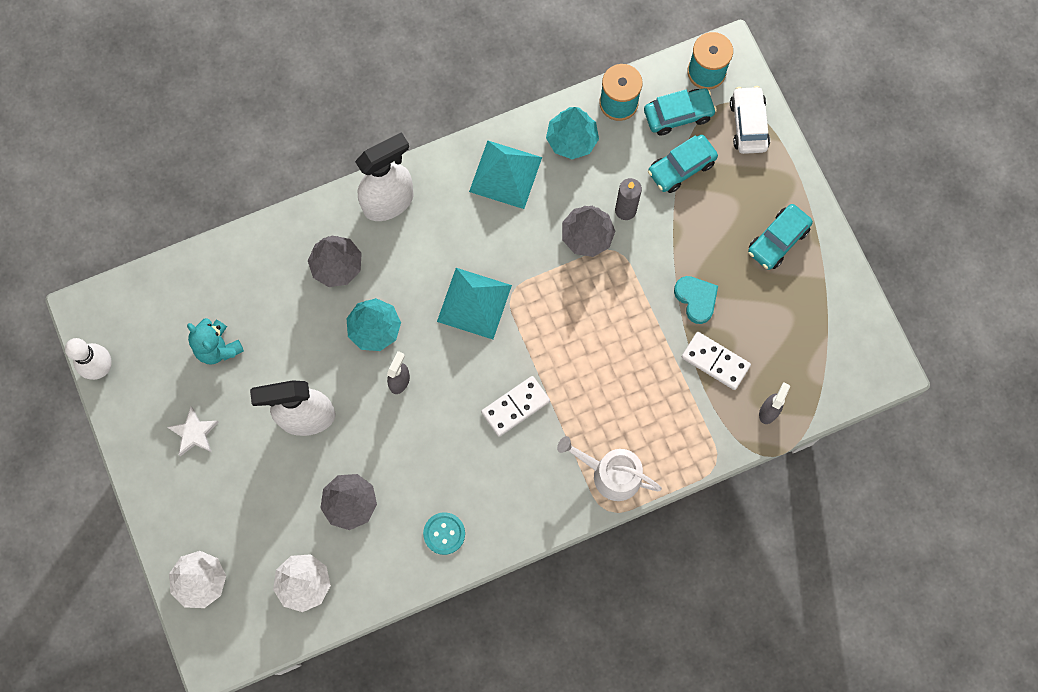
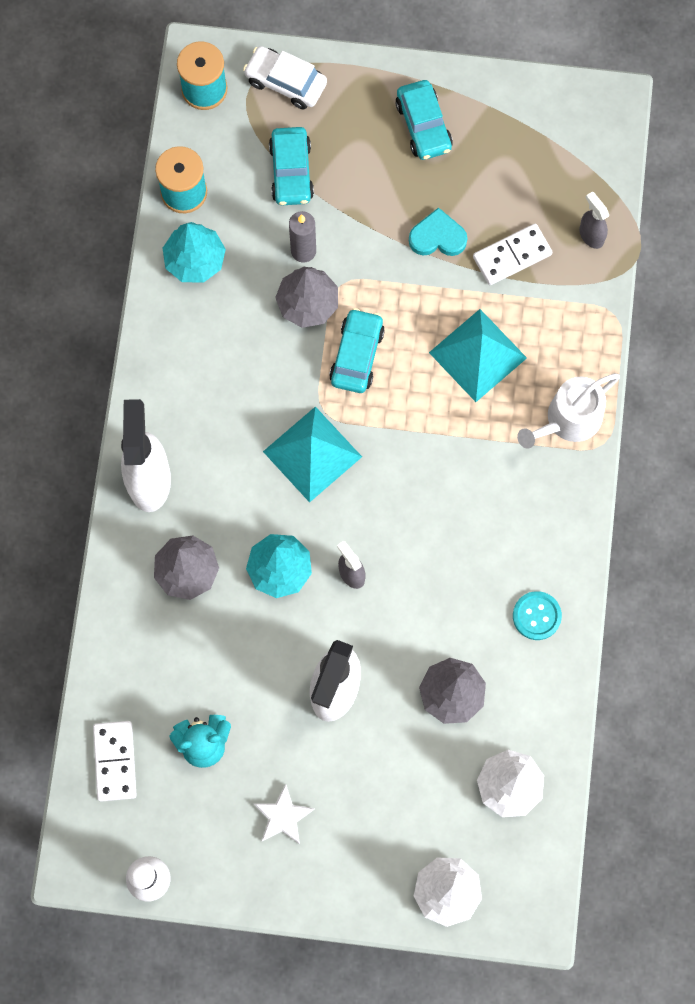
camera: 60 degrees left, 0 degrees up
(505, 174) = (191, 346): turquoise pyramid -> turquoise pyramid (477, 355)
(515, 407) = (446, 473): white domino -> white domino (115, 761)
(678, 115) = (233, 142): turquoise car -> turquoise car (356, 355)

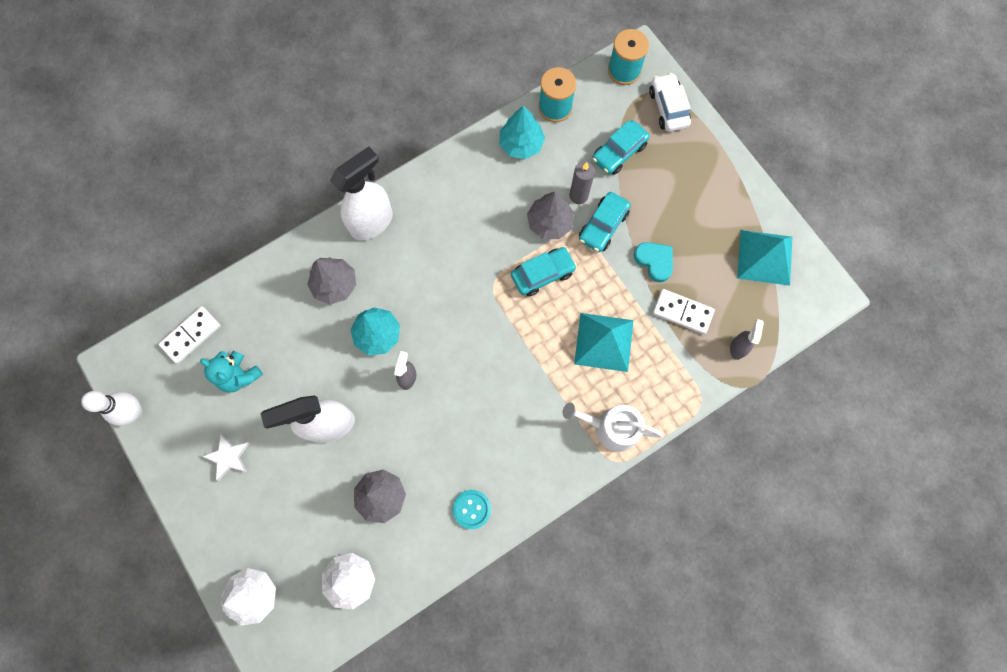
camera: 50 degrees right, 0 degrees up
(312, 454) = (462, 297): turquoise pyramid -> turquoise pyramid (765, 257)
(423, 126) = (714, 200): turquoise car -> turquoise car (603, 226)

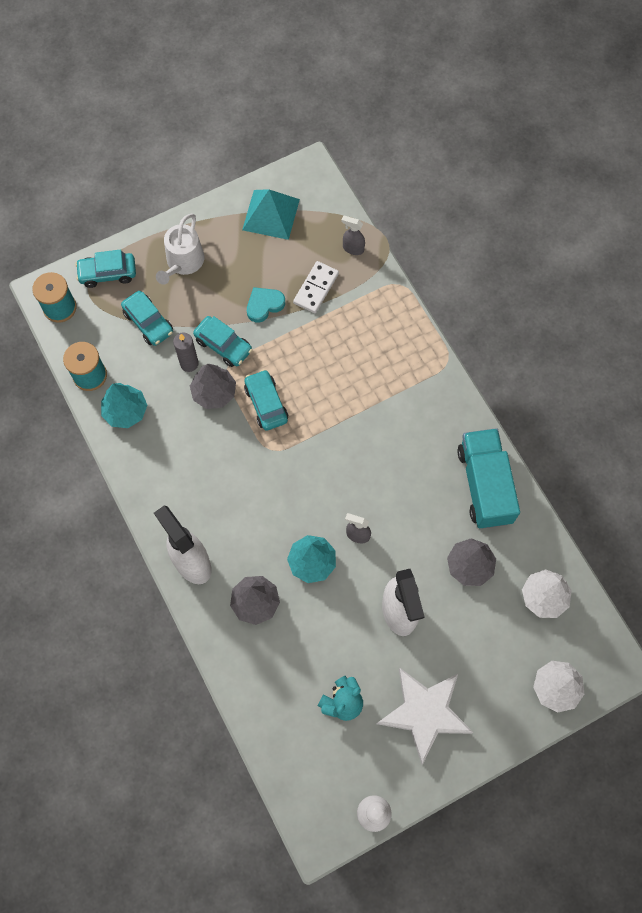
camera: 85 degrees left, 5 degrees down
(191, 335) = (295, 753): white domino -> none
(228, 457) = (424, 713): white star -> white star, size x2.04
(471, 509) = (484, 485): turquoise button -> turquoise truck
(603, 342) = (337, 357): turquoise pyramid -> none
(611, 428) = (418, 360): white watering can -> white watering can (183, 262)
(668, 108) = (108, 273): white car -> turquoise car

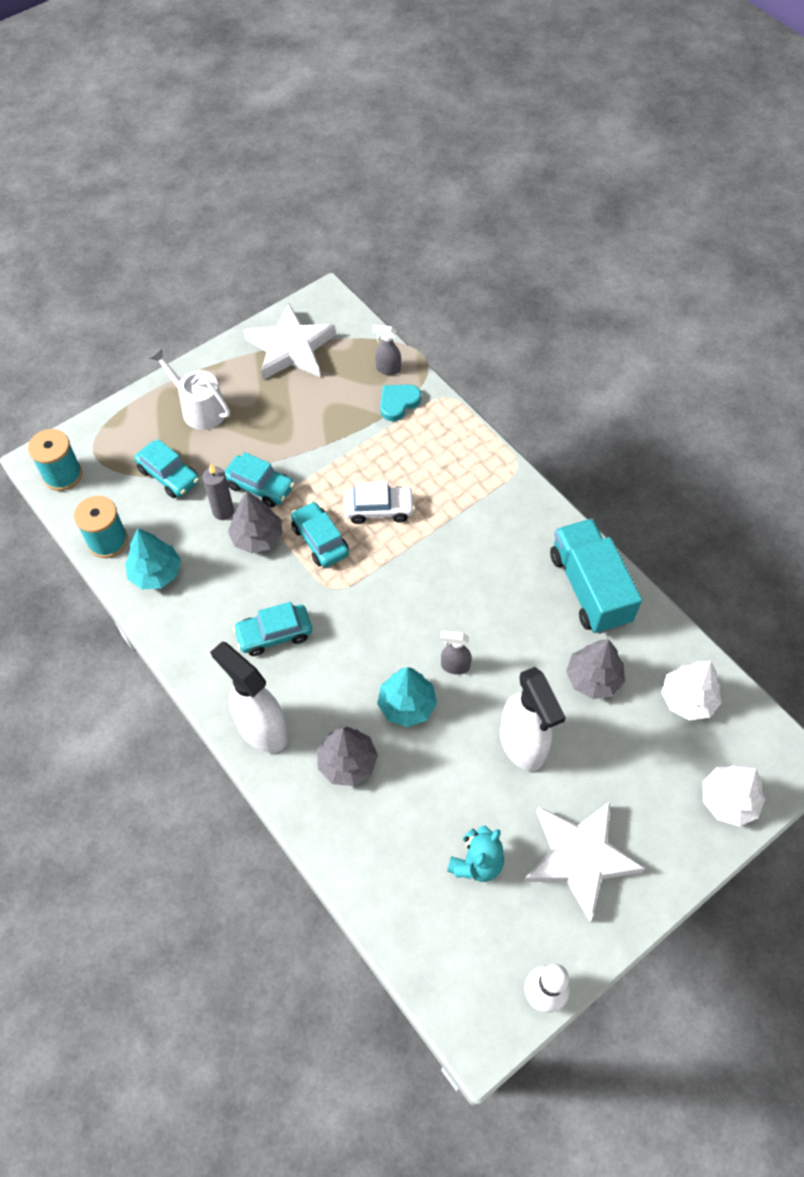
camera: 10 degrees left, 10 degrees down
(108, 273) = (114, 432): turquoise car -> turquoise car (274, 634)
(183, 262) = (199, 409): white watering can -> white watering can turned 120 degrees clockwise
(264, 305) = (299, 439): turquoise heart -> turquoise heart (398, 403)
(271, 214) = (290, 348): turquoise pyramid -> white star
(316, 288) = (354, 414): white domino -> none
(320, 383) = (379, 509): none -> white car

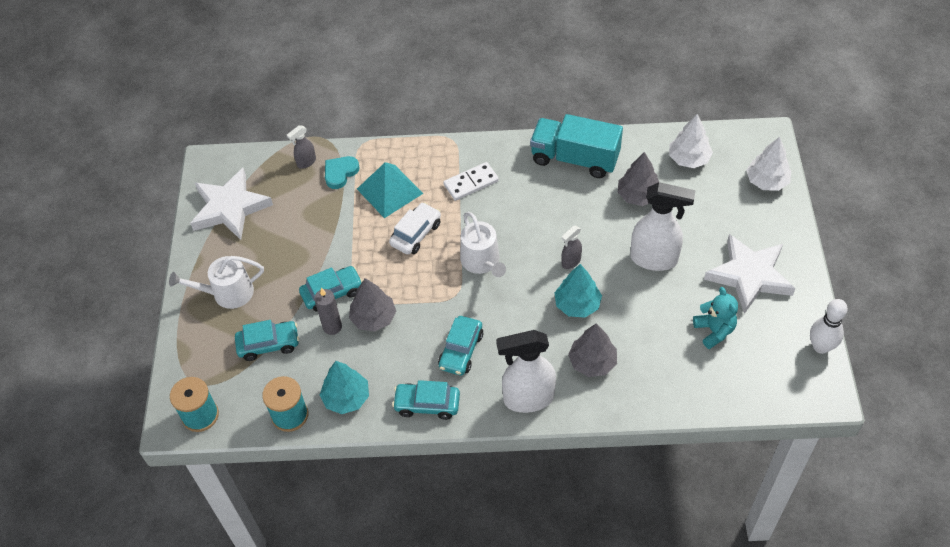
camera: 50 degrees left, 5 degrees down
(320, 540) = (410, 282): turquoise car -> turquoise car (427, 404)
(391, 586) = (482, 261): none -> white watering can
(398, 403) = (340, 173): turquoise heart -> turquoise heart turned 45 degrees clockwise
(411, 455) = (389, 191): none -> turquoise pyramid
(478, 516) = (471, 183): none -> white domino

